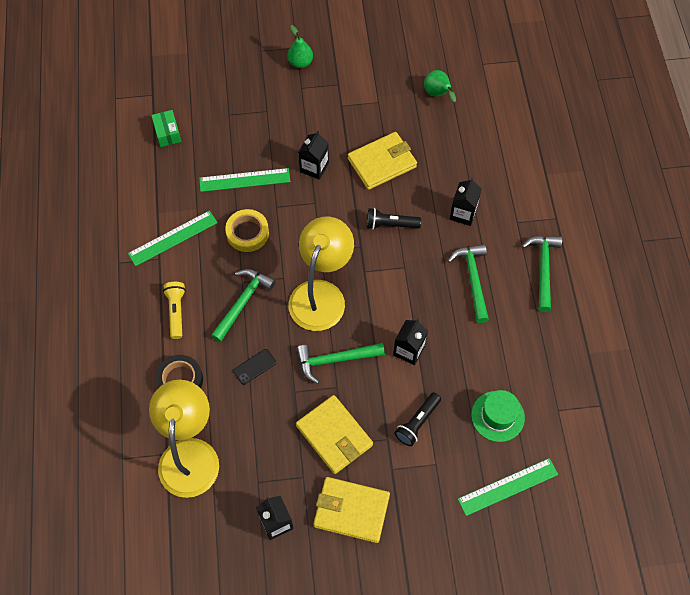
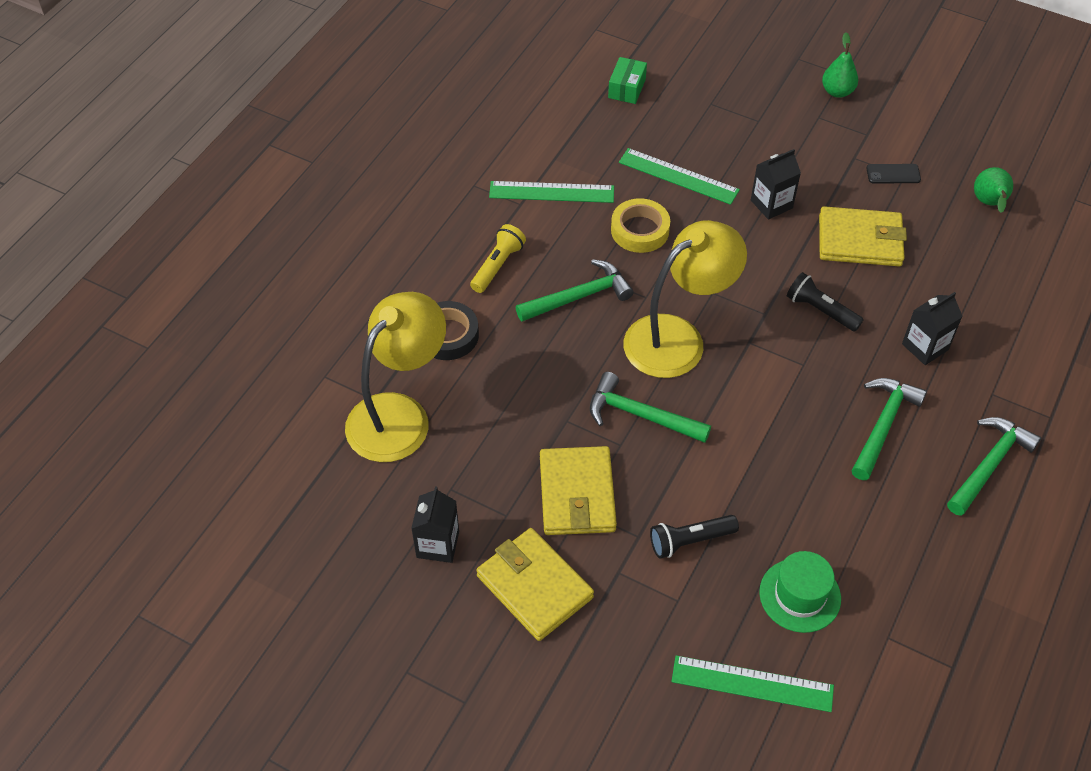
camera: 35 degrees right, 10 degrees down
(254, 367) = (541, 369): black phone -> black phone (893, 174)
(409, 350) = (740, 456): black carton -> none

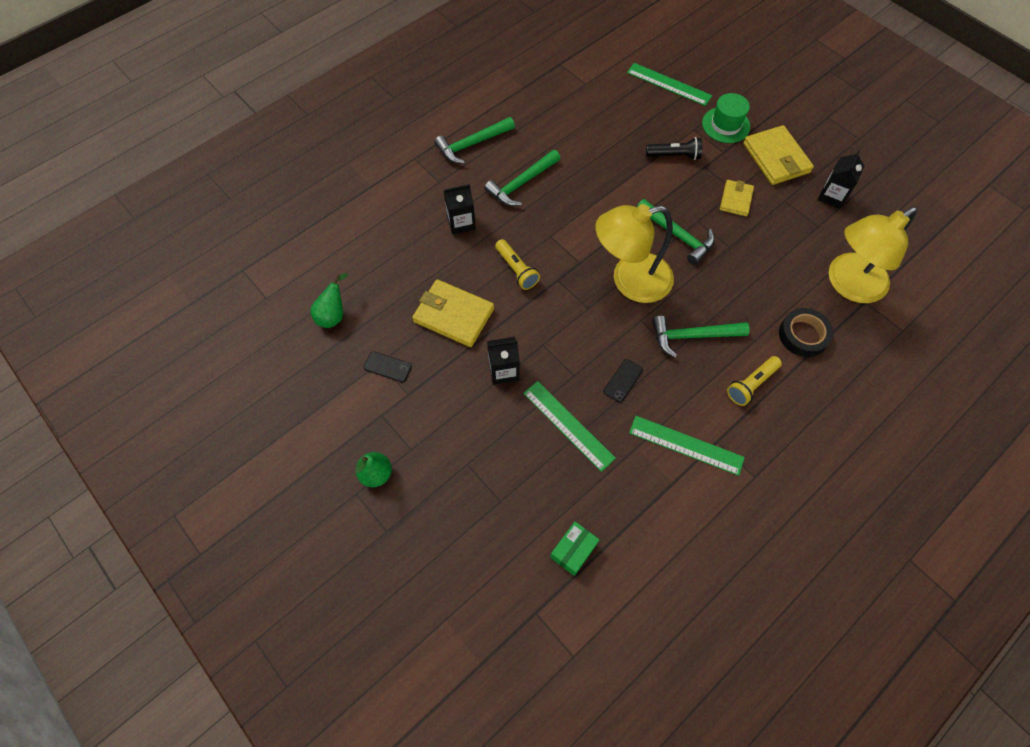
camera: 160 degrees left, 10 degrees up
(577, 494) = (735, 199): yellow wallet -> yellow wallet, size x0.60
(640, 230) = (623, 380): yellow tape -> black phone
(800, 595) = (623, 113): green hat -> green hat (725, 125)
(820, 310) = (516, 270): black flashlight -> yellow flashlight

